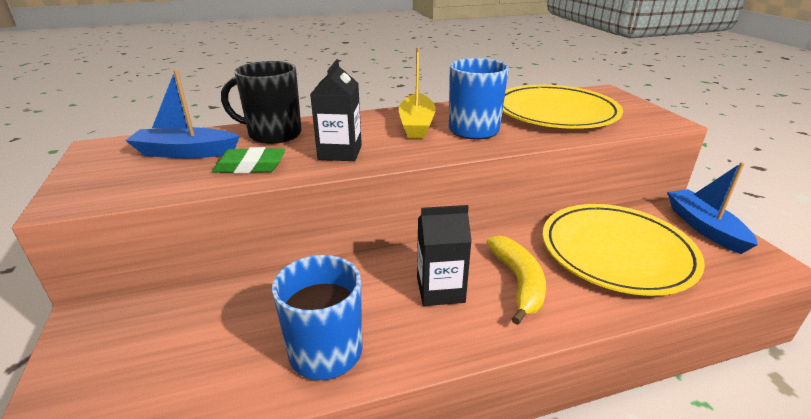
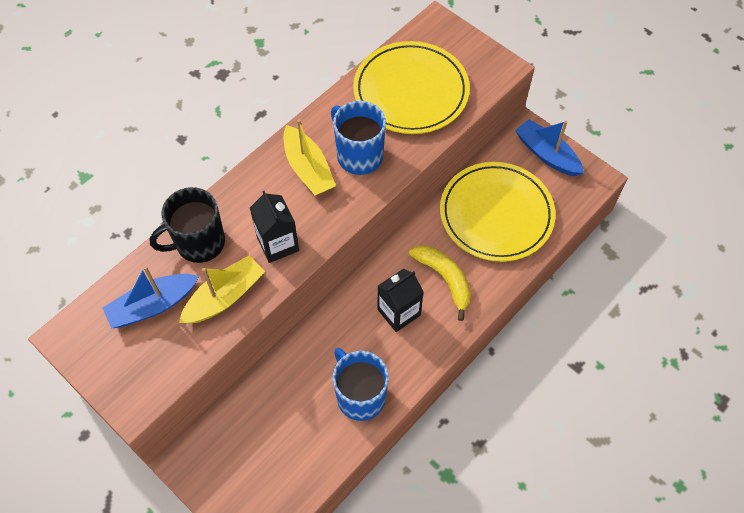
camera: 30 degrees left, 30 degrees up
(250, 166) = (225, 297): green eraser -> yellow boat

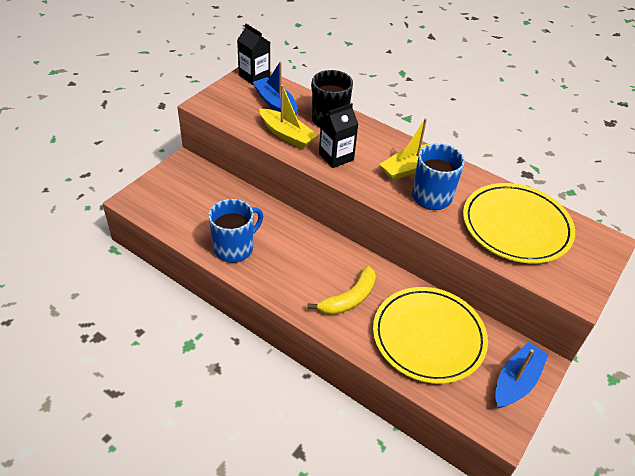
camera: 80 degrees right, 15 degrees down
(398, 312) = (311, 268): black carton -> black carton (254, 76)

